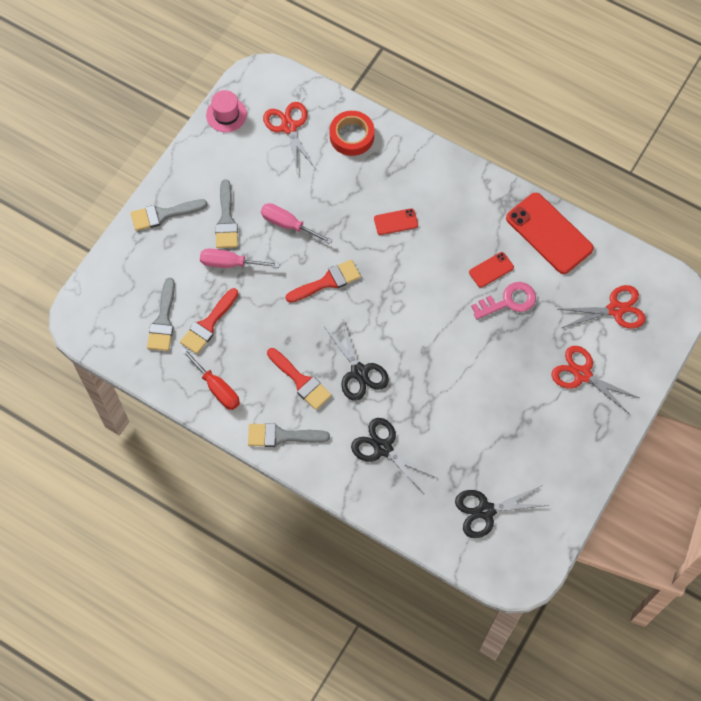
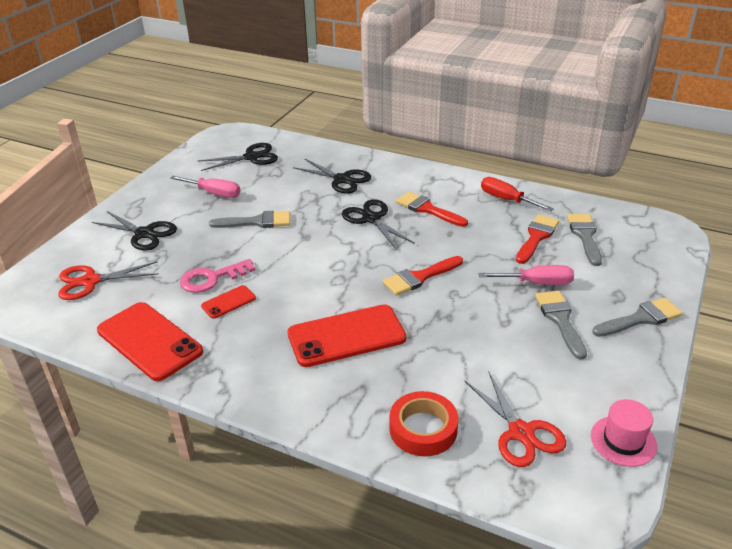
camera: 175 degrees right, 30 degrees down
(282, 436) = (435, 179): grey brush -> grey brush (257, 222)
(288, 224) = (482, 322): pink screwdriver -> pink screwdriver (214, 193)
(396, 222) = (346, 336): red phone -> red phone, size x2.07
(582, 374) = (144, 234): red scissors -> black scissors

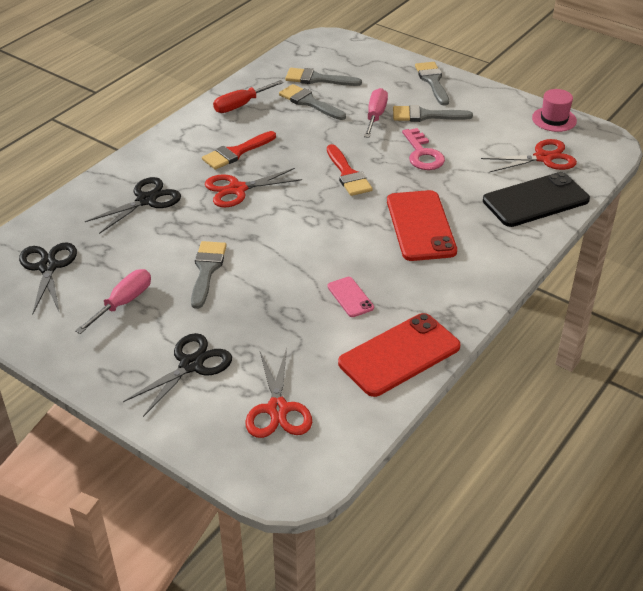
camera: 80 degrees left, 5 degrees up
(211, 278) = (305, 308): pink key -> pink key (422, 154)
(228, 302) = (350, 297): red phone -> pink phone
(371, 218) = (237, 189): black scissors -> red scissors
(423, 429) = (535, 200): red tape -> black phone
(536, 237) = (309, 102): red brush -> grey brush

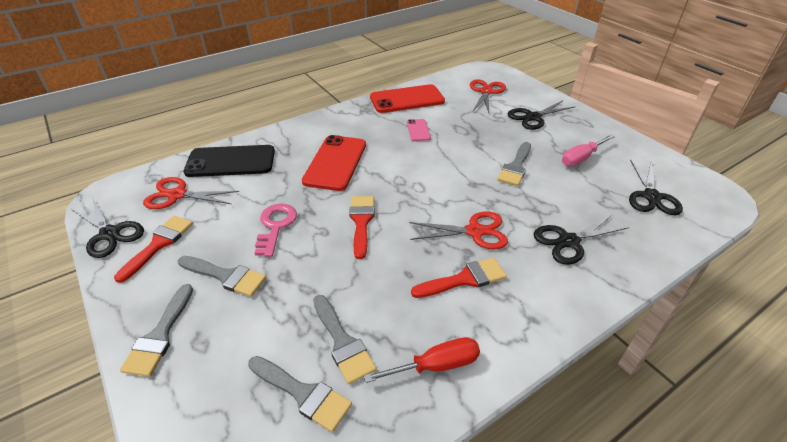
camera: 160 degrees left, 0 degrees up
(375, 116) = (280, 292): pink screwdriver -> none
(504, 122) = (159, 244): none -> red brush
(554, 119) = (110, 234): pink hat -> black scissors

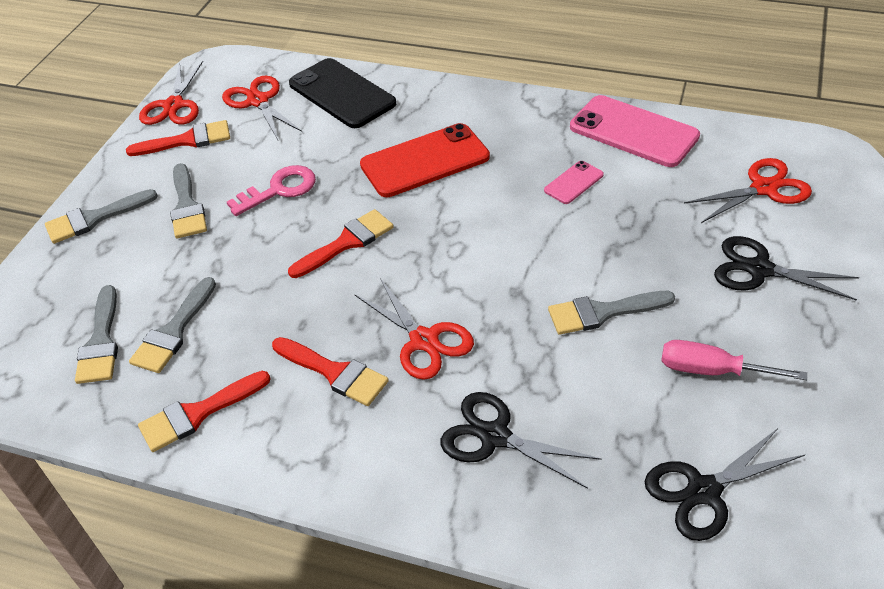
camera: 55 degrees right, 5 degrees up
(110, 234) = (173, 105): black scissors -> red scissors
(407, 99) = (633, 132): red phone -> pink phone
(436, 365) = (198, 413): red screwdriver -> red brush

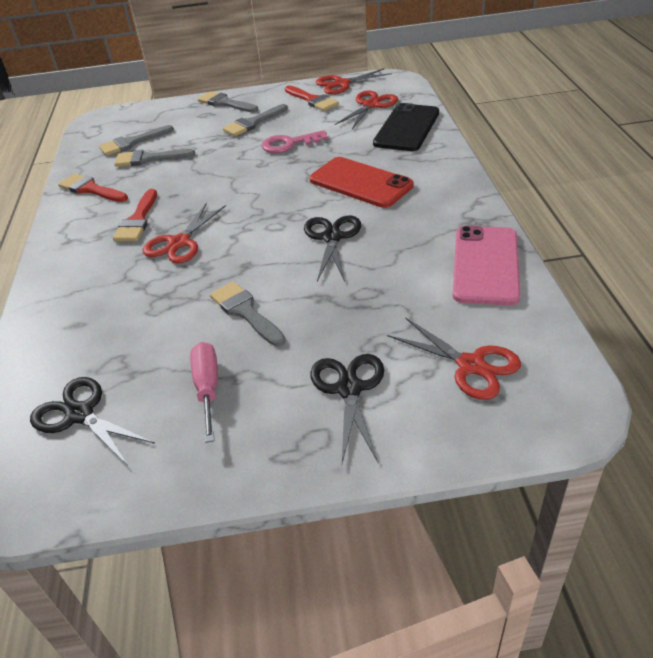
camera: 65 degrees right, 5 degrees down
(279, 190) = (289, 144): pink key -> pink key turned 135 degrees clockwise
(347, 242) = (255, 184): red brush -> none
(495, 436) = (105, 298): black scissors -> black scissors (332, 237)
(573, 183) = (389, 254): pink phone -> none

